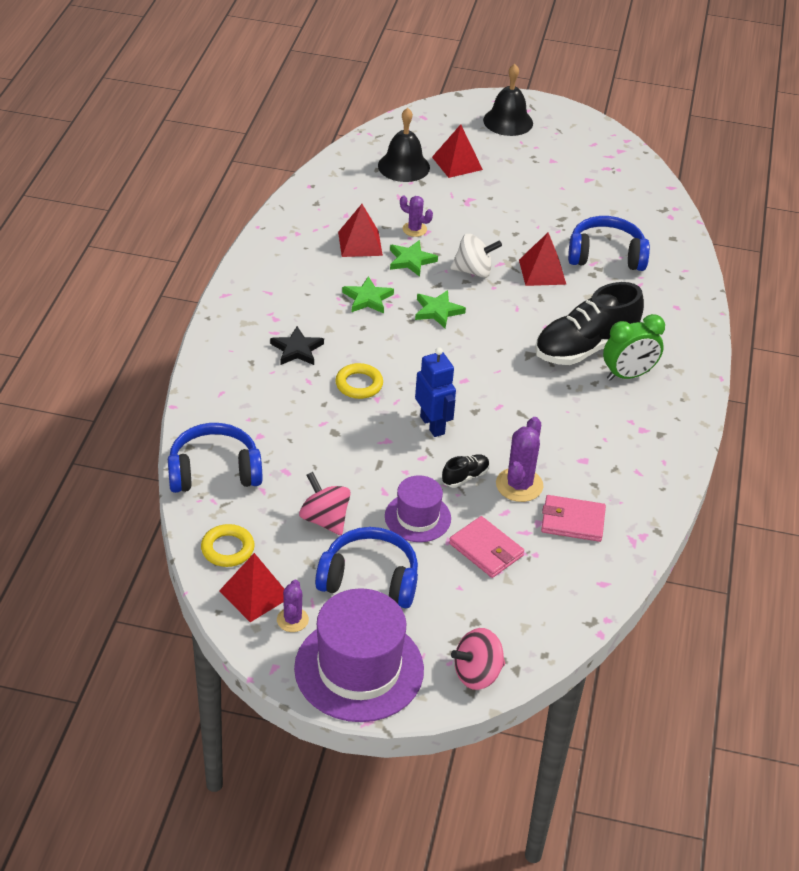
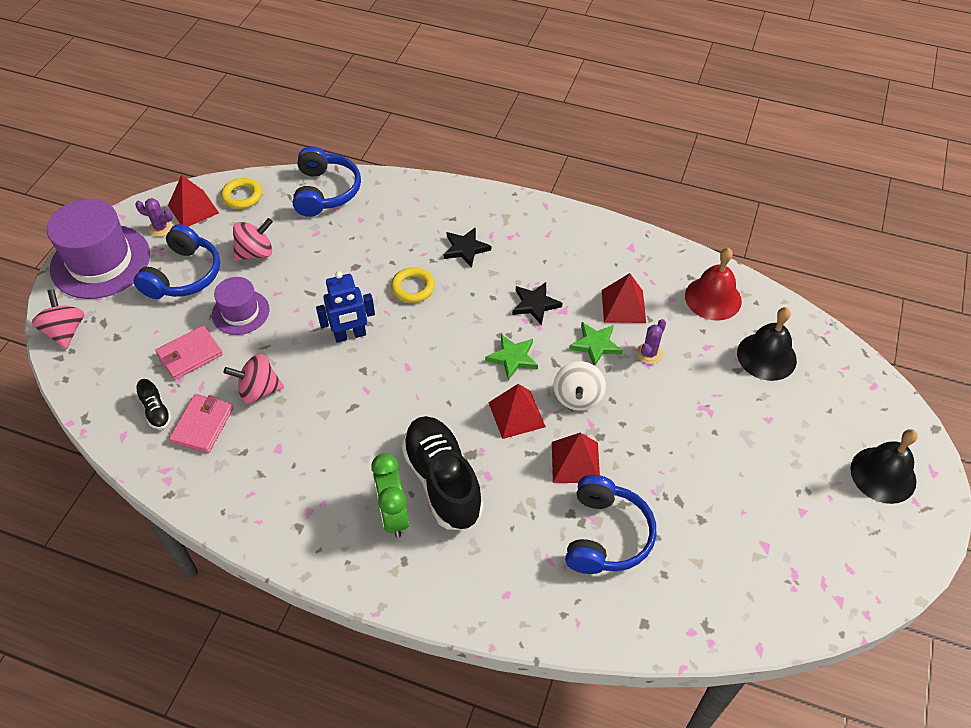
camera: 100 degrees right, 10 degrees up
(341, 191) = (713, 298): none -> red bell
(367, 298) = (535, 304): green star -> black star
(457, 163) = (780, 408): red pyramid -> red pyramid (516, 414)
(465, 477) = (279, 351): black shoe -> black shoe (156, 411)
(519, 485) = (258, 390): purple cactus -> pink spinning top

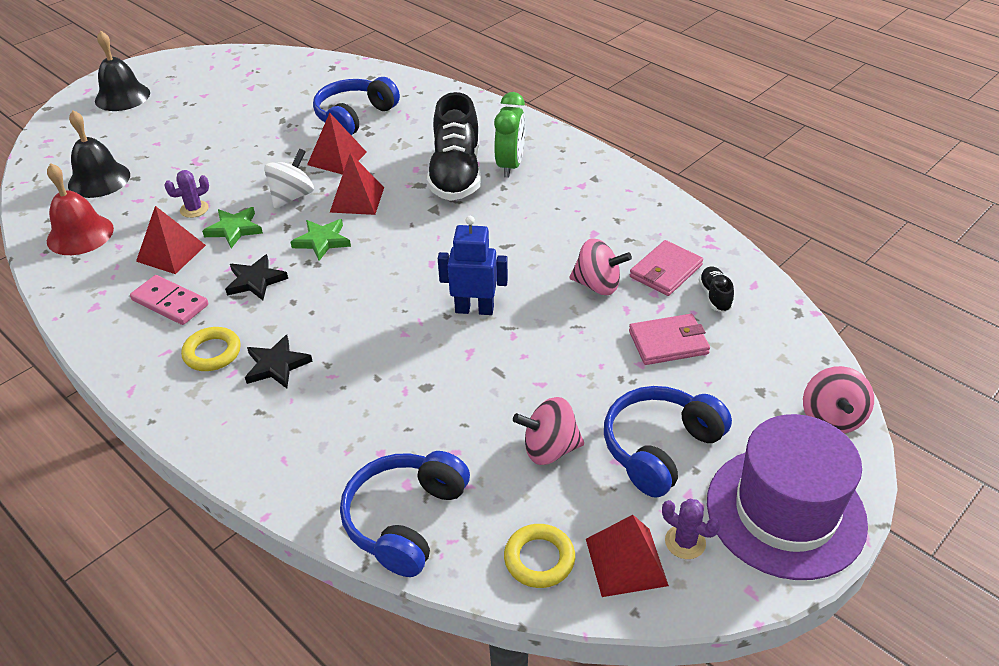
camera: 155 degrees left, 10 degrees down
(240, 312) = (594, 373): purple hat -> none
(413, 287) = (372, 338): yellow ring -> yellow ring (212, 353)
(581, 267) = (170, 303): none -> pink domino

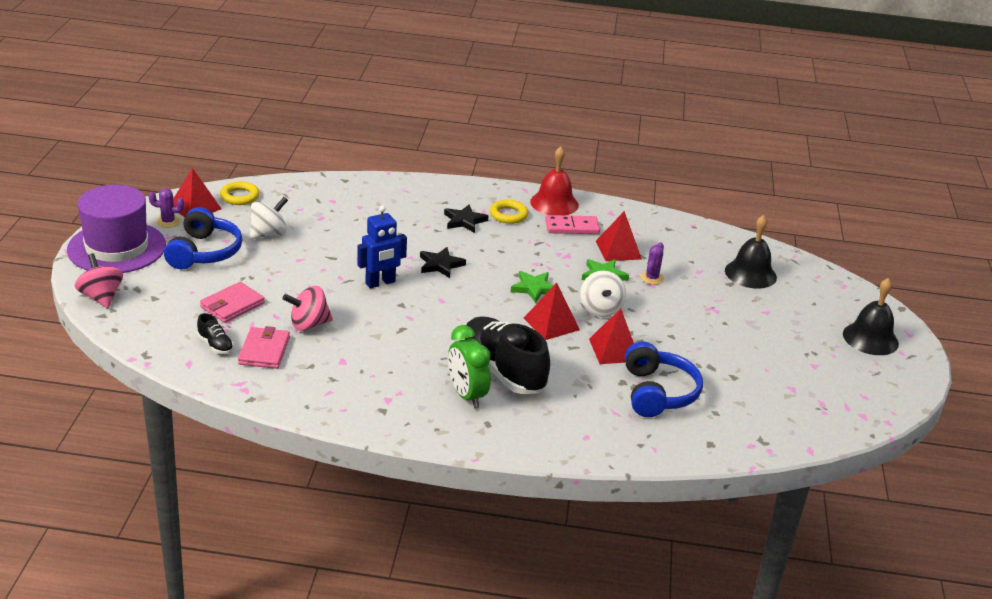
camera: 140 degrees right, 10 degrees down
(80, 234) = (692, 240): red bell -> red bell (554, 203)
(255, 281) = (541, 253): black star -> black star (440, 265)
(405, 520) = (319, 190): blue headphones -> none
(549, 449) = (268, 234): pink spinning top -> white spinning top

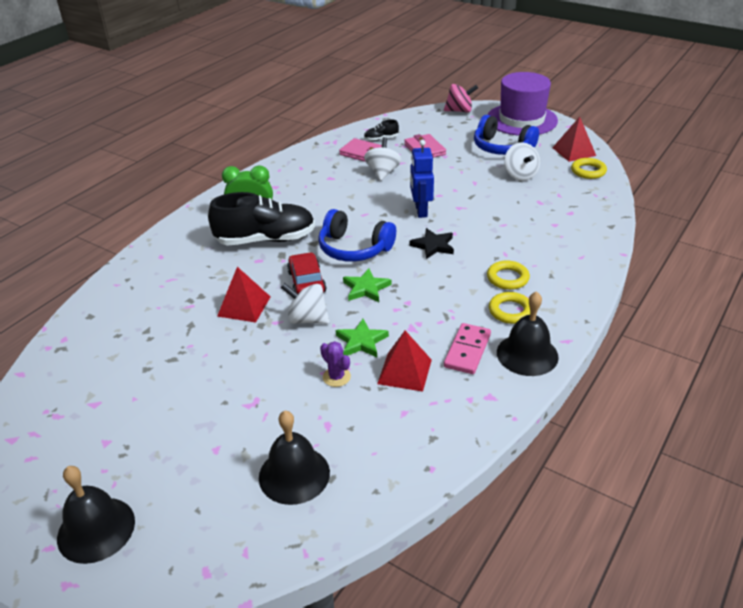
camera: 120 degrees right, 5 degrees up
(168, 222) = (553, 139): purple cactus -> none
(308, 324) = (383, 172): pink spinning top -> white spinning top
(464, 221) = (507, 278): black star -> yellow ring
(551, 323) = (306, 282): red pyramid -> red car
(554, 203) = (527, 354): red bell -> black bell
(657, 393) = (170, 310): blue headphones -> blue headphones (354, 248)

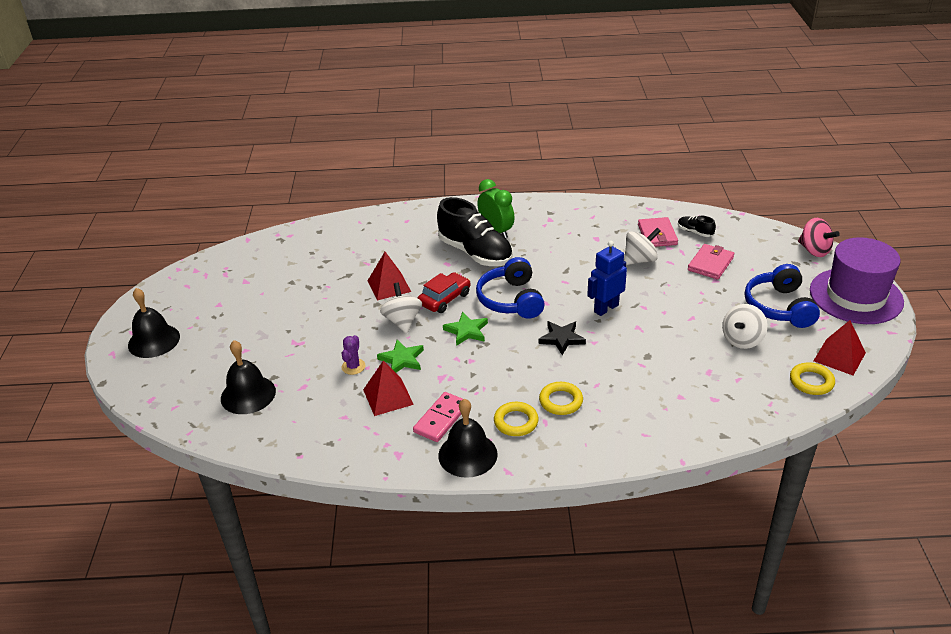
camera: 55 degrees right, 0 degrees up
(467, 351) = (441, 419): pink domino -> pink domino turned 45 degrees counterclockwise

